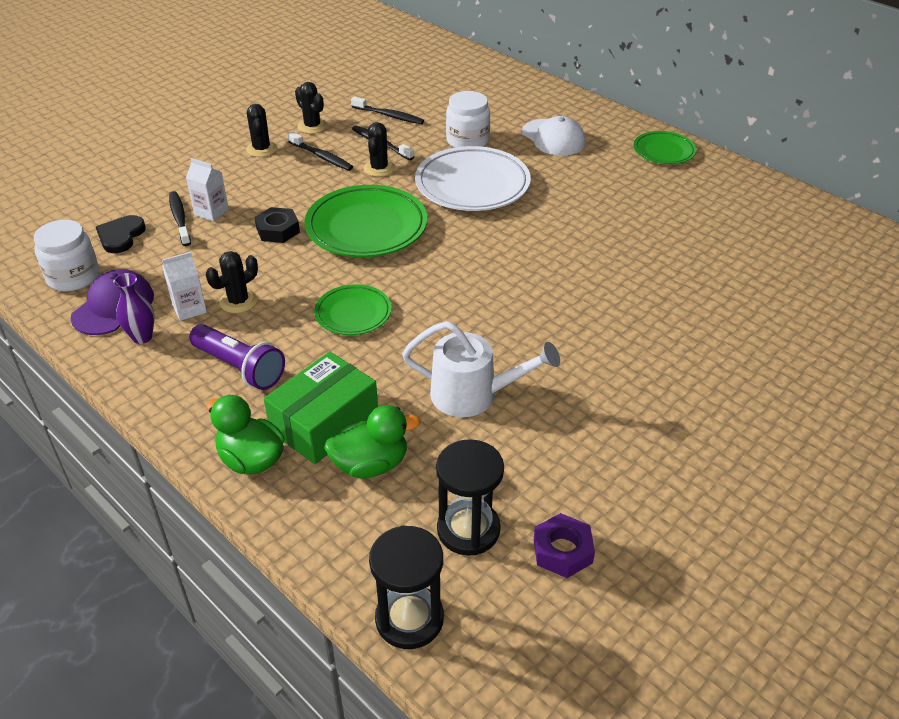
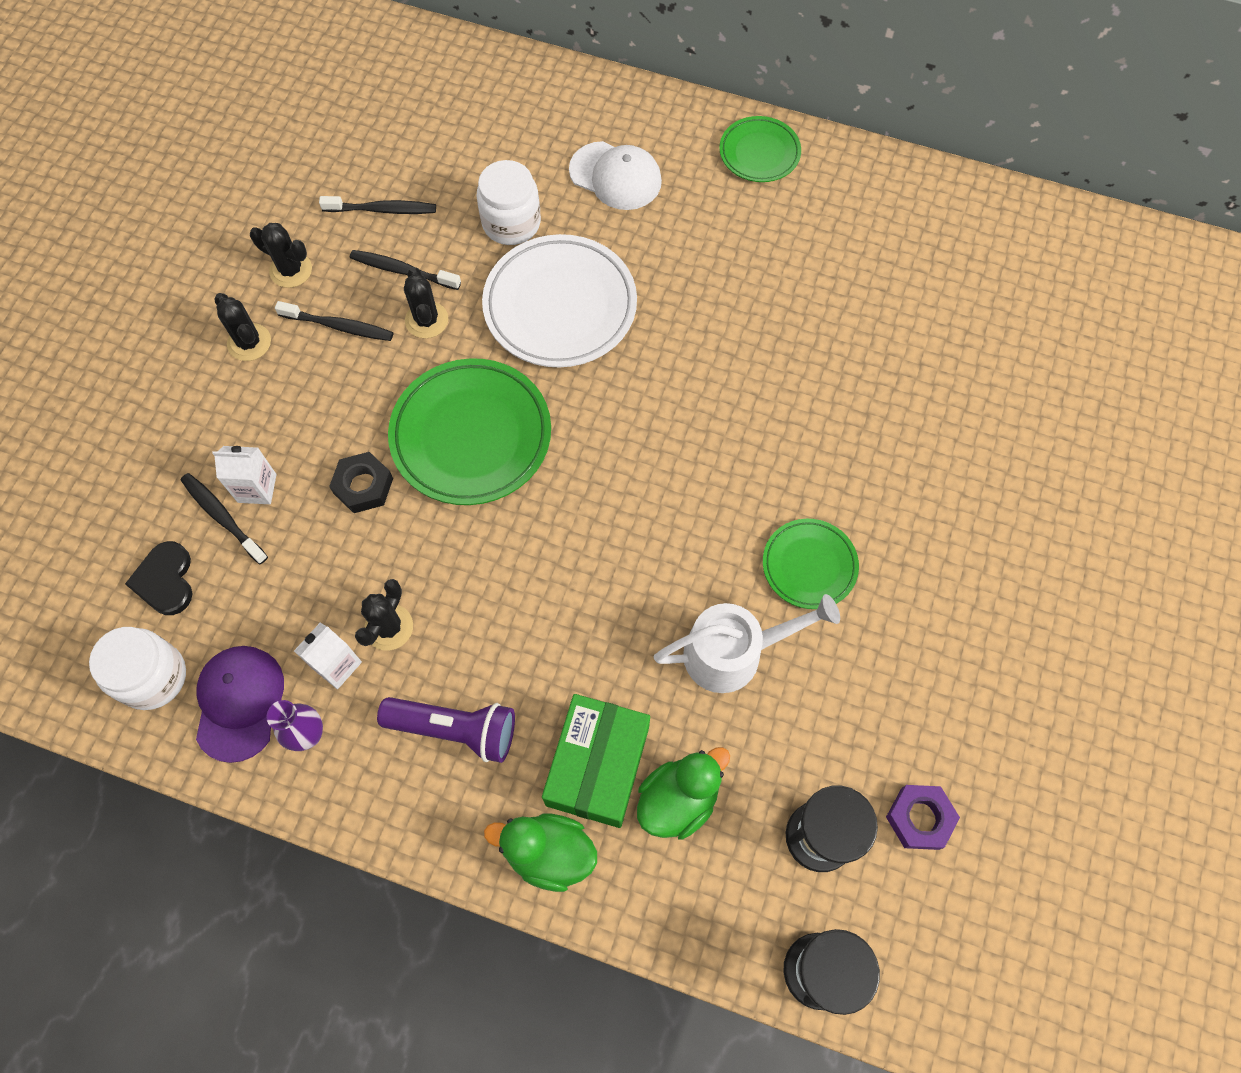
camera: 25 degrees left, 25 degrees up
(353, 314) = (536, 588): green plate -> green plate (809, 566)

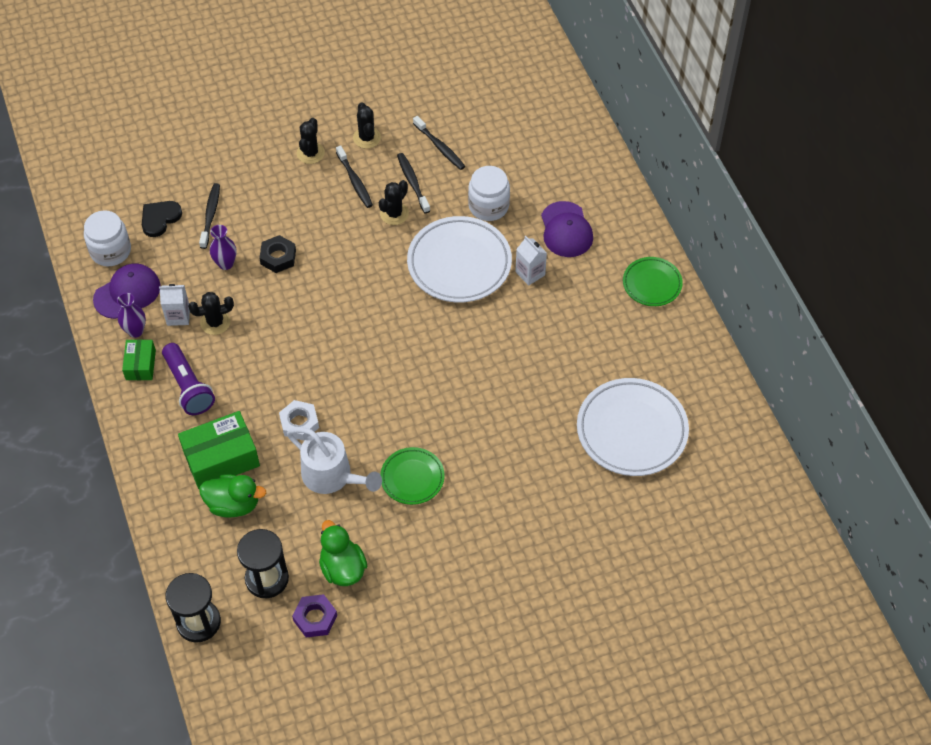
camera: 50 degrees right, 10 degrees down
(257, 488) = (237, 216): white carton -> white carton (530, 273)
(313, 552) = (226, 264): none -> purple vase
(367, 766) = (140, 365): none -> green box
(471, 436) = (347, 280): green plate -> none
(549, 853) = (161, 468): green duck -> green duck (342, 568)
(615, 176) = (566, 230): white cap -> purple cap
(626, 635) = (299, 423): none -> white nut
(928, 305) = (631, 430): none -> white plate

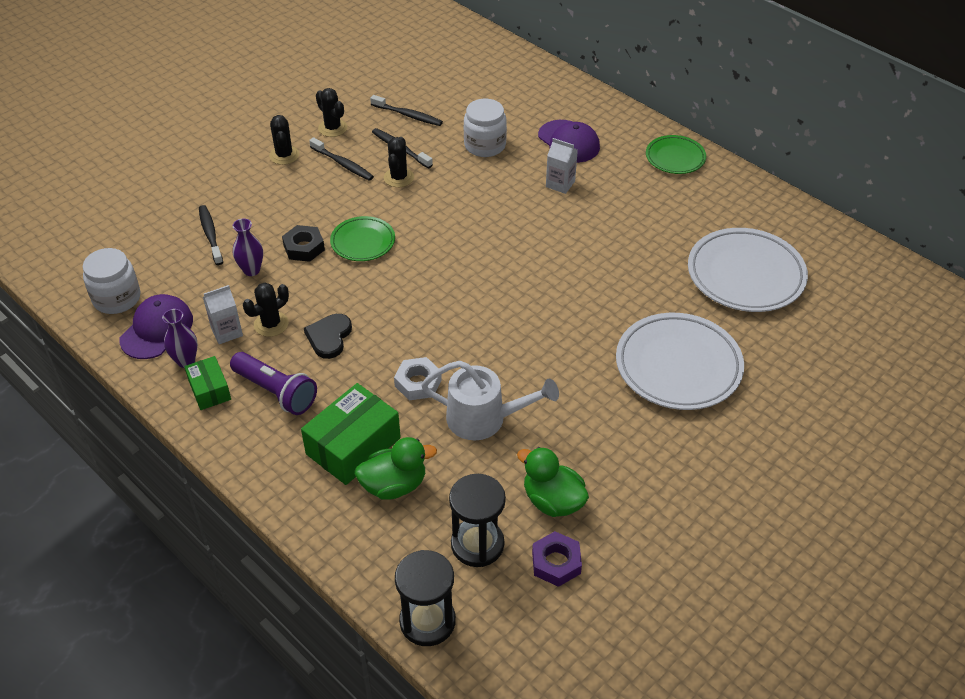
camera: 25 degrees left, 10 degrees down
(160, 219) = (156, 254): black heart -> black heart (329, 337)
(412, 478) = (568, 390): green plate -> green plate (363, 242)
(459, 263) = (488, 197): white plate -> white plate (678, 366)

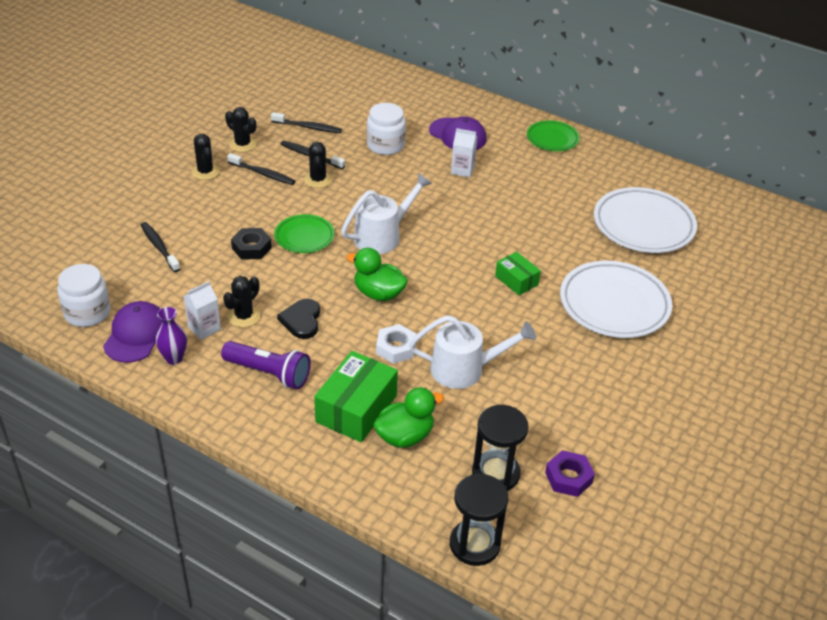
camera: 15 degrees left, 5 degrees down
(210, 390) = (206, 380): green box -> green box (516, 280)
(251, 270) = (209, 273): purple vase -> none
(447, 251) = (383, 236): none -> white watering can
(552, 501) = (548, 428): green duck -> green duck (378, 293)

